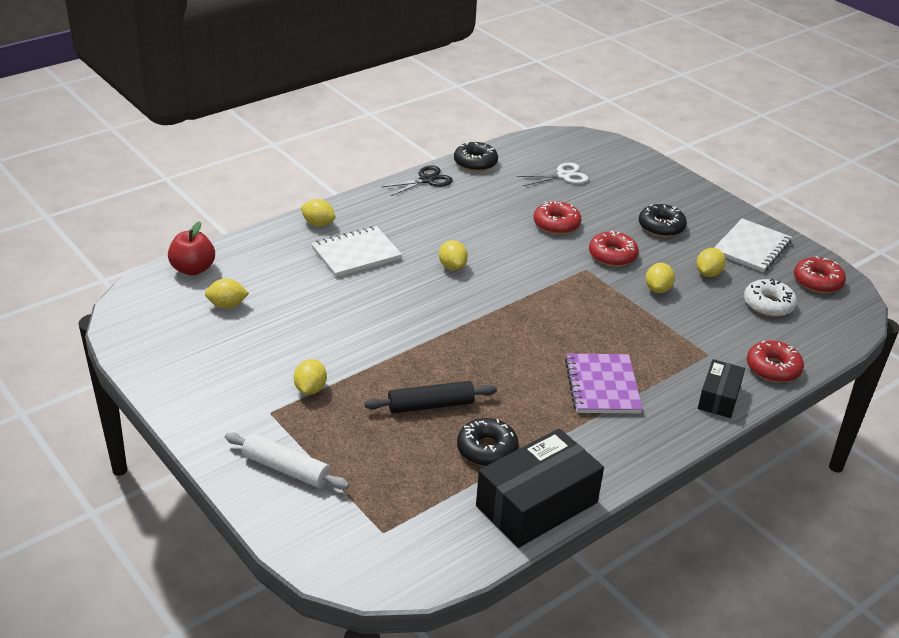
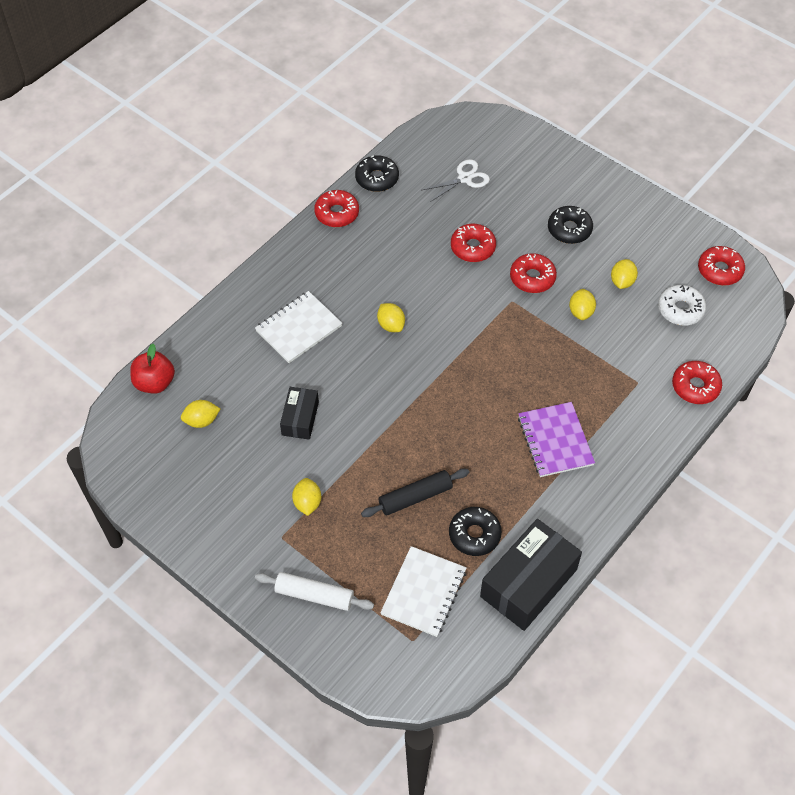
camera: 10 degrees left, 20 degrees up
(318, 224) = (251, 297): yellow lemon -> none
(427, 180) = (337, 213): black scissors -> red donut
(719, 397) = (655, 431): black box -> black box (300, 418)
(752, 248) = (655, 239): white notebook -> white notebook (424, 592)

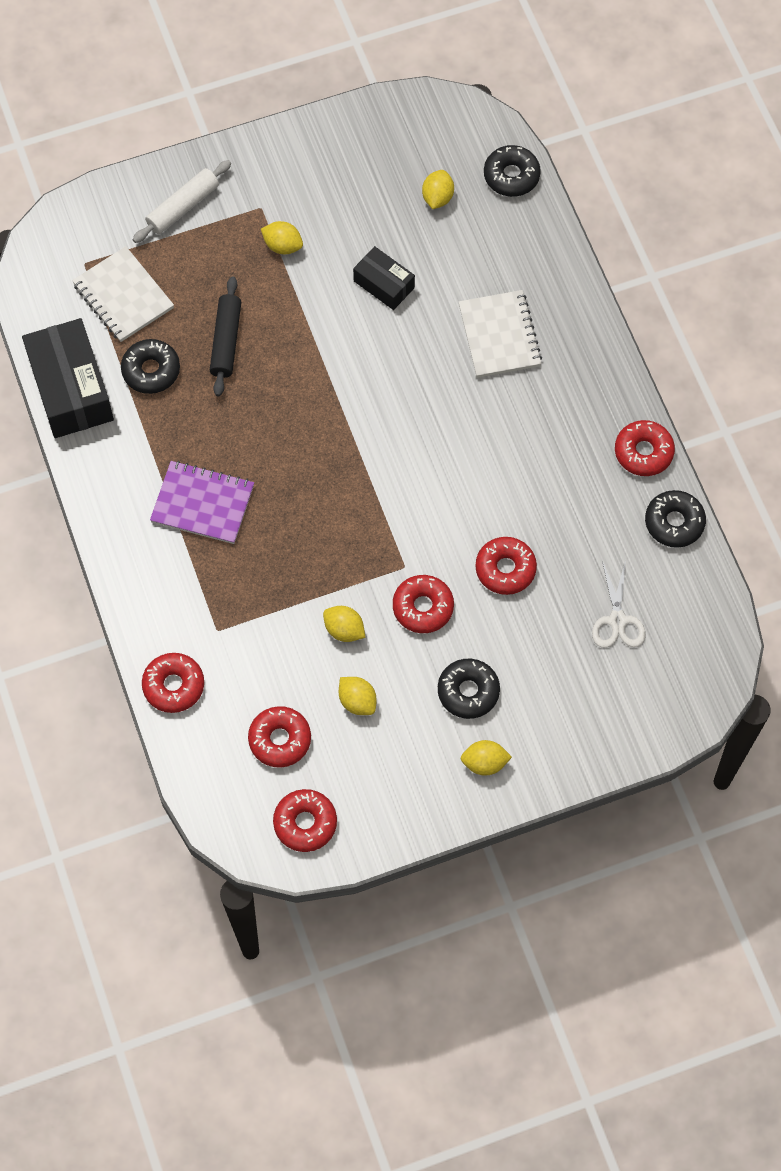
camera: 120 degrees right, 10 degrees up
(155, 383) = (511, 176): red apple -> black donut
(391, 325) = (448, 426): yellow lemon -> yellow lemon (484, 763)
(680, 309) = (280, 740): white donut -> red donut

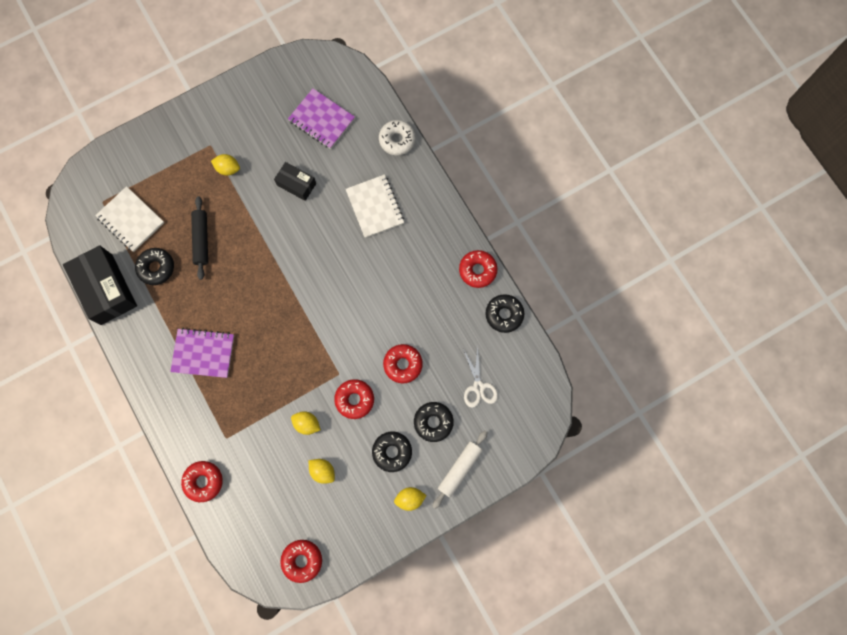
camera: 10 degrees left, 10 degrees up
(183, 207) = (160, 152): white rolling pin -> white rolling pin (459, 469)
(280, 740) = (277, 506): red donut -> none
(437, 197) = (321, 120): yellow lemon -> purple notebook
(511, 176) = (366, 97): black donut -> black donut (433, 422)
(549, 244) = (397, 140): none -> white donut

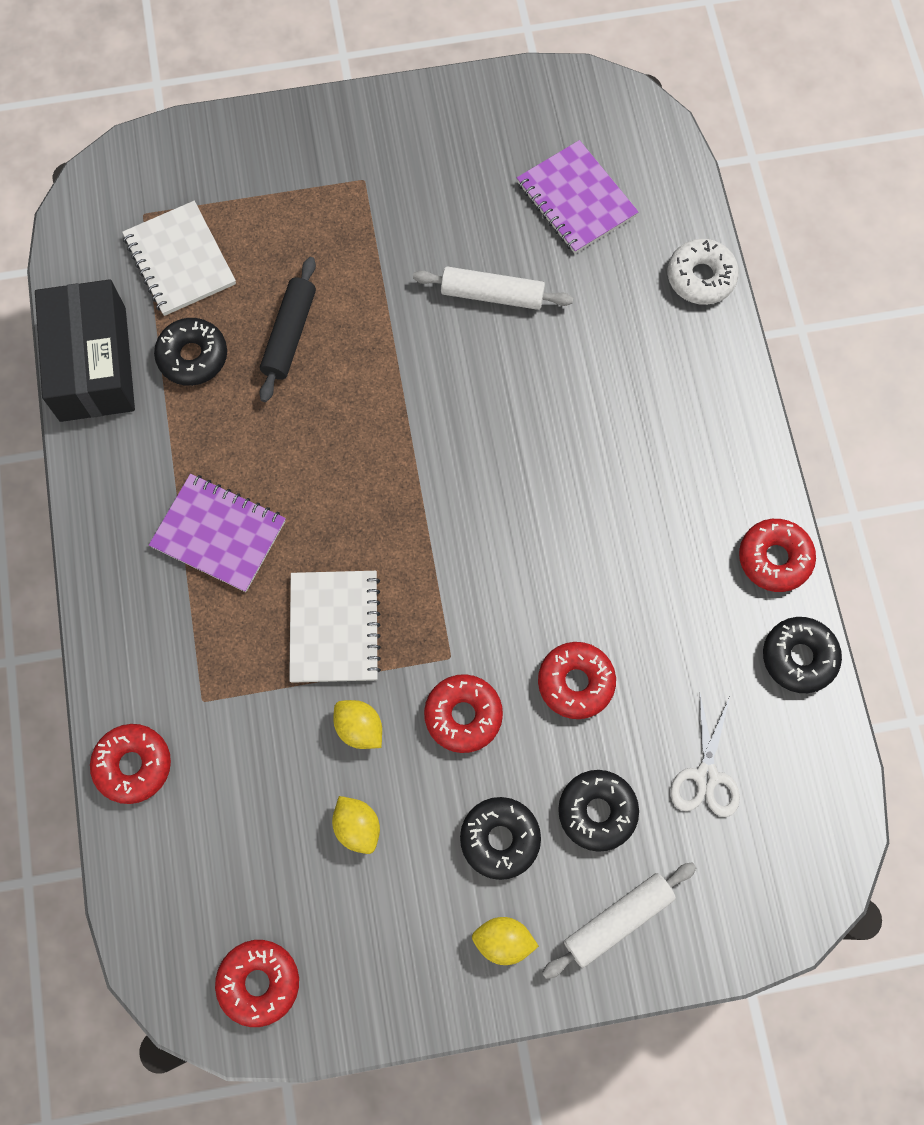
camera: 20 degrees right, 5 degrees down
(228, 169) = (380, 229): yellow lemon -> none
(296, 184) = (492, 295): black box -> white rolling pin
(375, 207) = (621, 381): white notebook -> white notebook (335, 627)

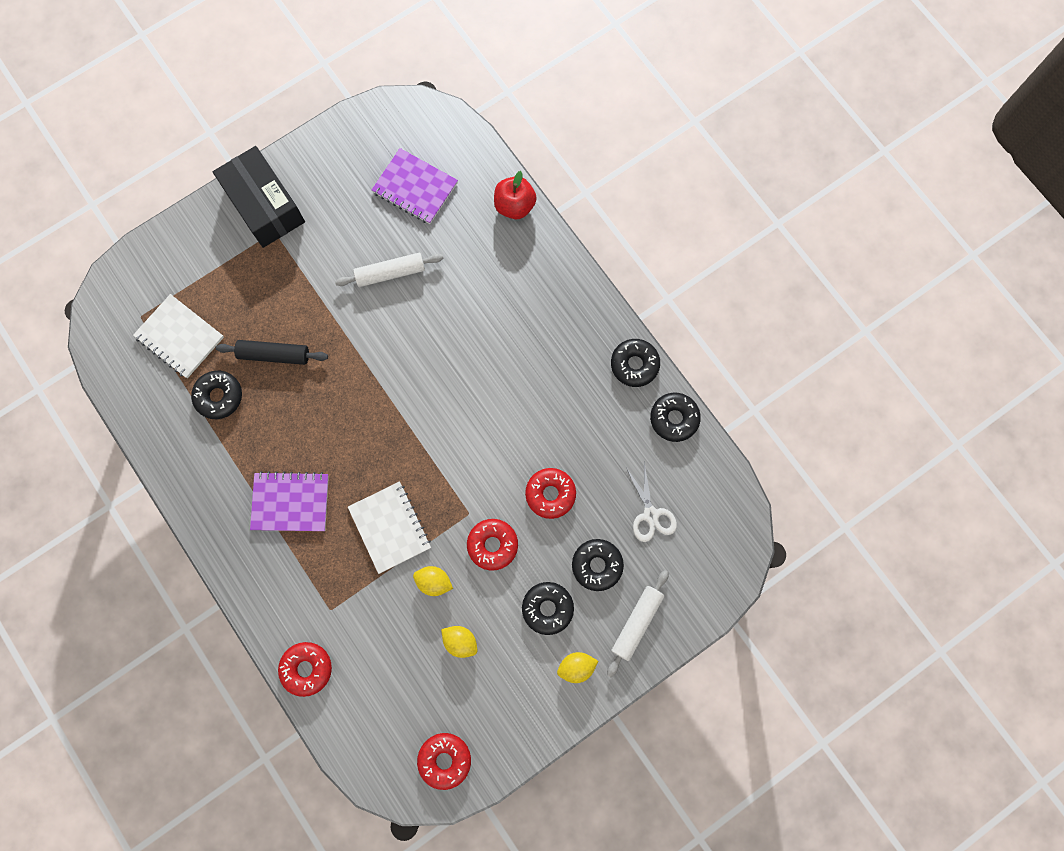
camera: 25 degrees left, 5 degrees up
(93, 363) = (156, 429): black box -> black box (264, 205)
(289, 334) = (274, 355): black rolling pin -> black rolling pin turned 75 degrees counterclockwise
(701, 277) = (514, 206): white donut -> red apple
(774, 558) = (634, 364): red donut -> black donut

